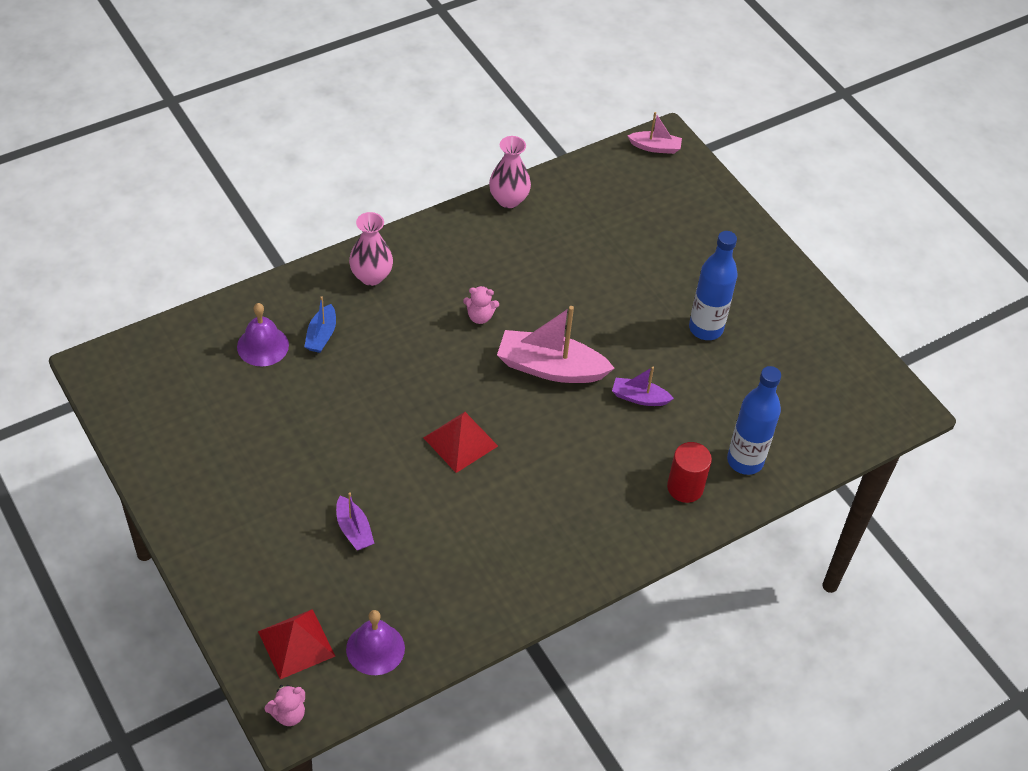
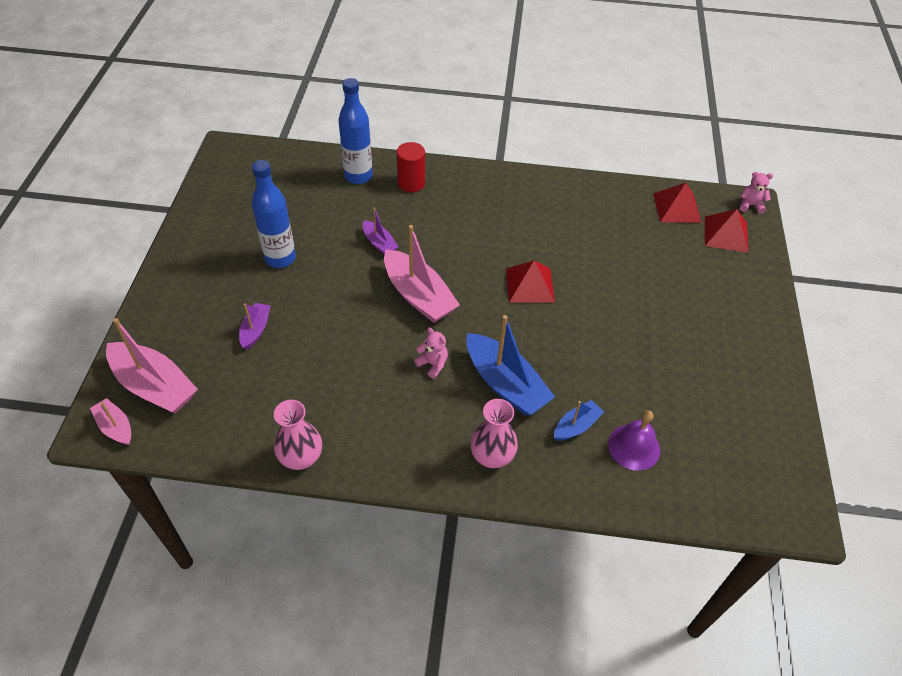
camera: 140 degrees left, 0 degrees up
(354, 530) = (647, 273): purple boat -> purple boat (255, 330)
(375, 648) = (676, 207): purple bell -> red pyramid
(406, 335) = (505, 384): none -> blue boat
(666, 183) = (154, 386): none -> pink boat

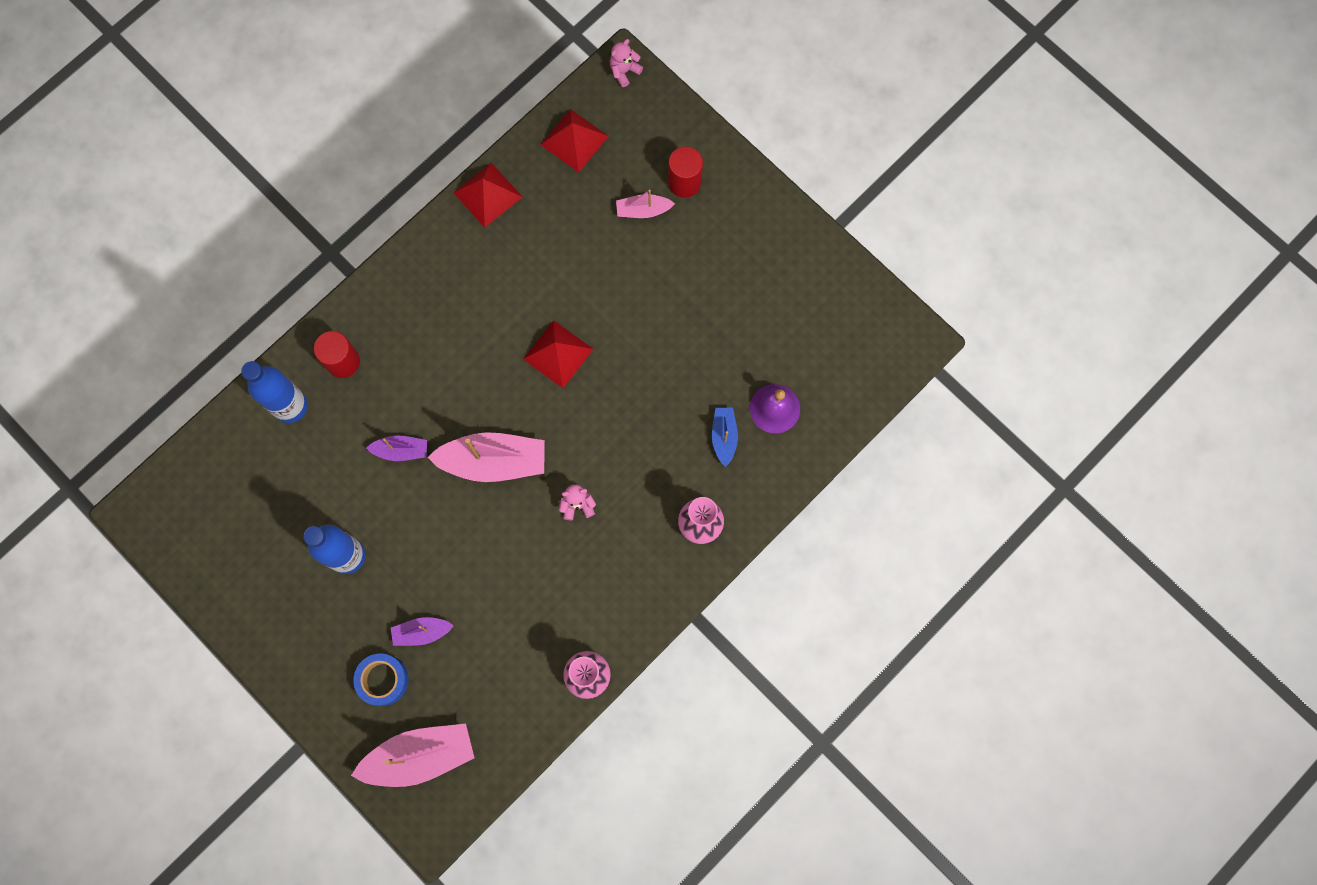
camera: 50 degrees left, 25 degrees up
(116, 427) = (441, 811): pink boat -> pink boat (643, 210)
(201, 329) = (383, 680): none -> blue tape
(255, 330) = (422, 632): purple boat -> purple boat turned 60 degrees counterclockwise
(505, 384) = (643, 460): blue boat -> none
(724, 280) = (684, 182): none -> red cylinder
(726, 234) = (638, 128): red pyramid -> red pyramid (488, 194)

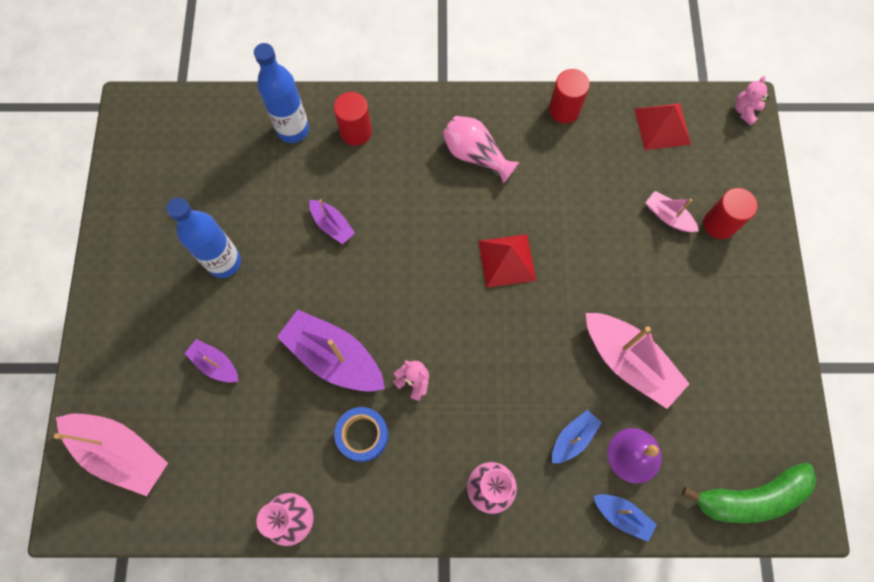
camera: 45 degrees right, 5 degrees down
(383, 680) = (155, 371): blue tape -> blue tape (362, 435)
(455, 294) = (475, 155): none -> pink vase
(488, 194) = (564, 110): red pyramid -> red cylinder
(493, 461) = (386, 292): pink boat -> pink boat (629, 362)
(503, 543) = (334, 357): none -> purple boat
(624, 71) = (745, 111): pink teddy bear -> pink teddy bear turned 60 degrees counterclockwise
(803, 457) = (622, 516): none -> blue boat
(873, 363) = (750, 497): none -> green banana

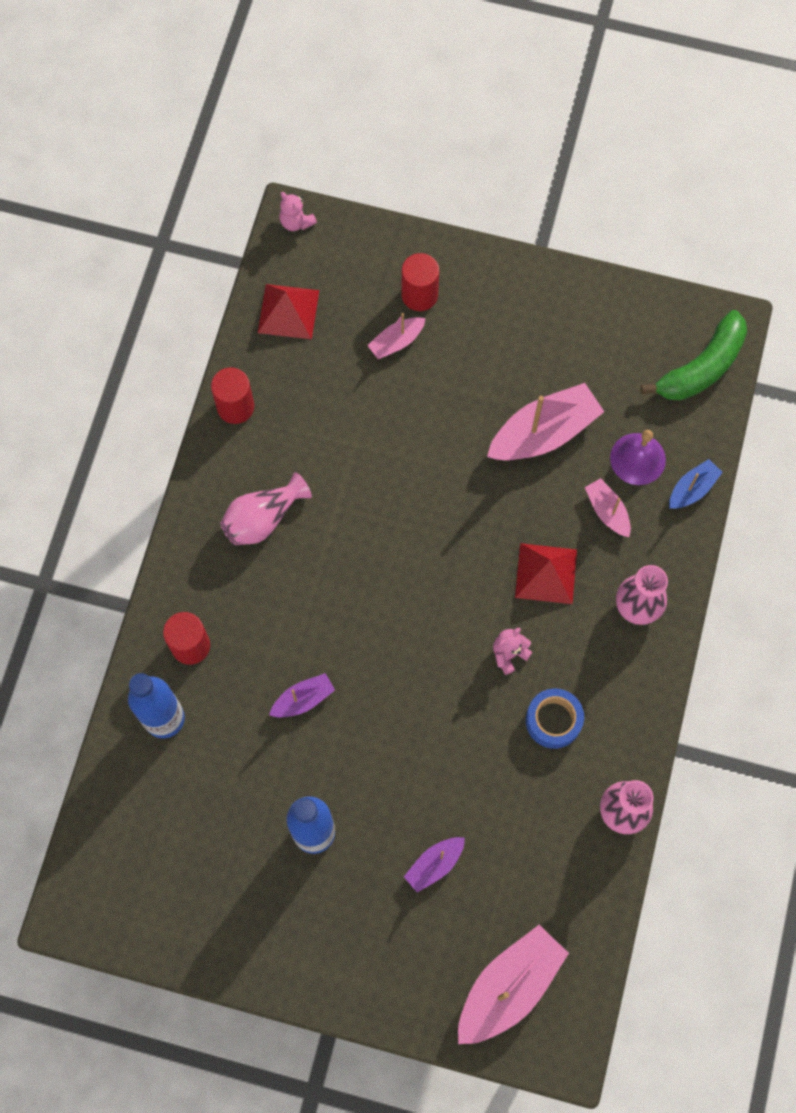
camera: 75 degrees left, 0 degrees up
(334, 357) = (460, 732): purple boat -> none
(507, 260) = (399, 521): red pyramid -> red pyramid (546, 573)
(573, 438) = (607, 511): blue boat -> pink boat
(750, 497) = (701, 367): green banana -> green banana turned 45 degrees clockwise

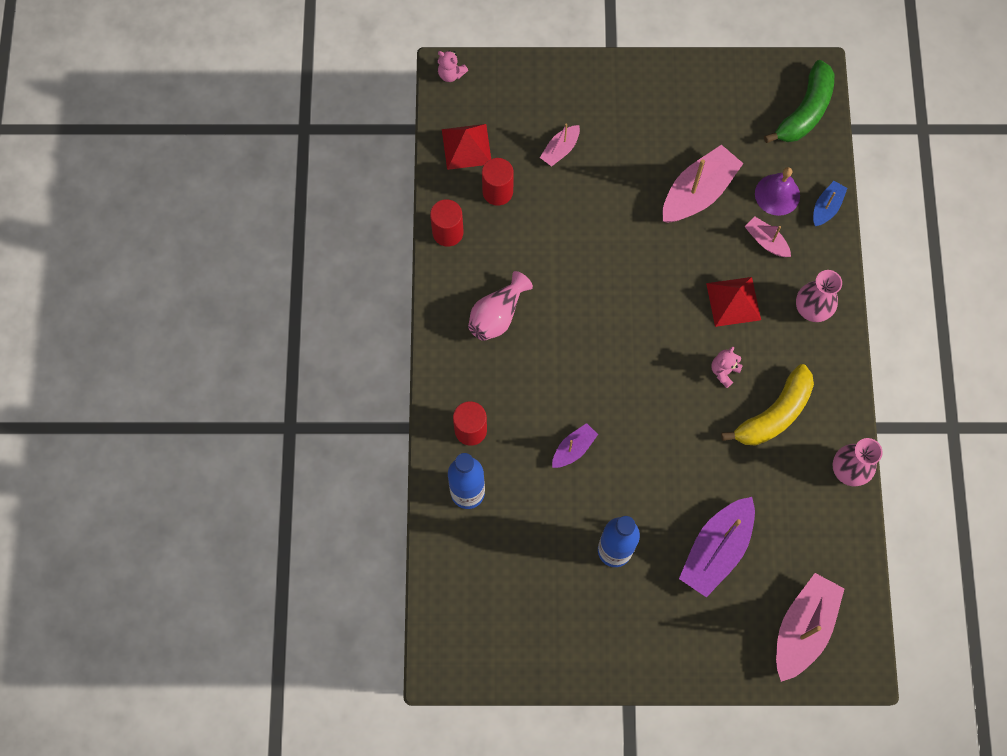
camera: 15 degrees left, 0 degrees up
(419, 295) = (567, 108): red cylinder -> red cylinder (497, 192)
(434, 864) = (716, 550): purple boat -> purple boat, size x1.90
(553, 720) = (774, 414): blue tape -> yellow banana

